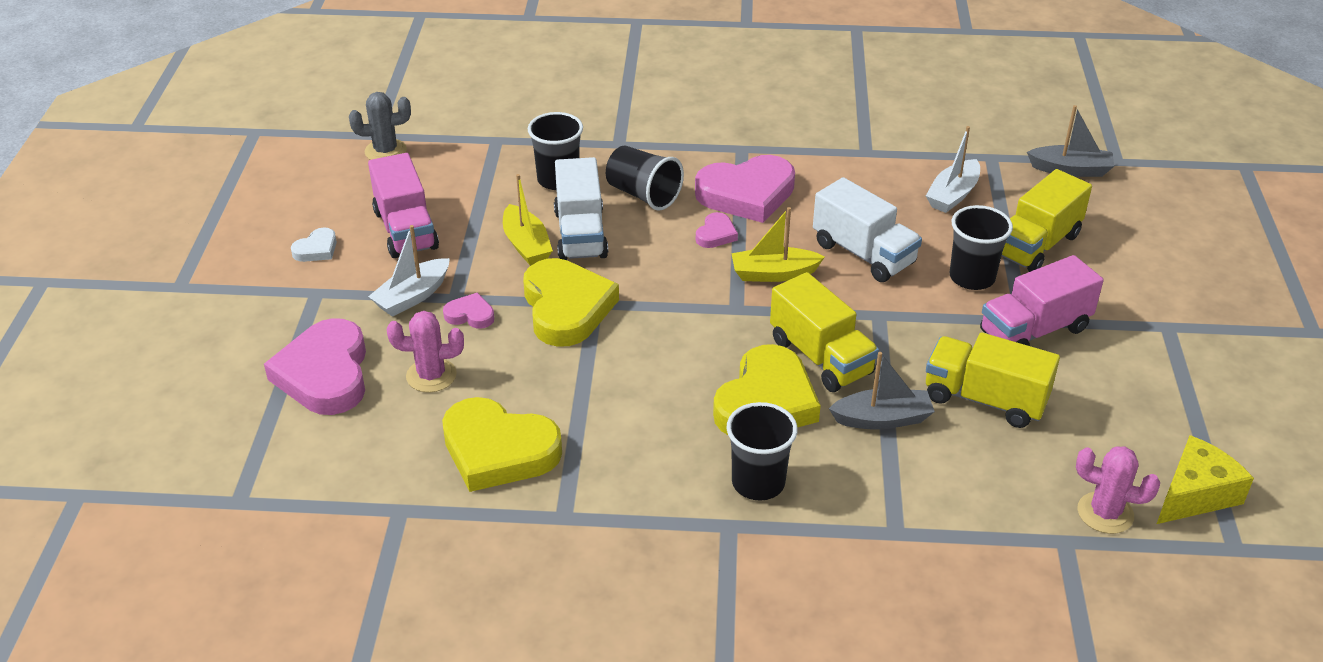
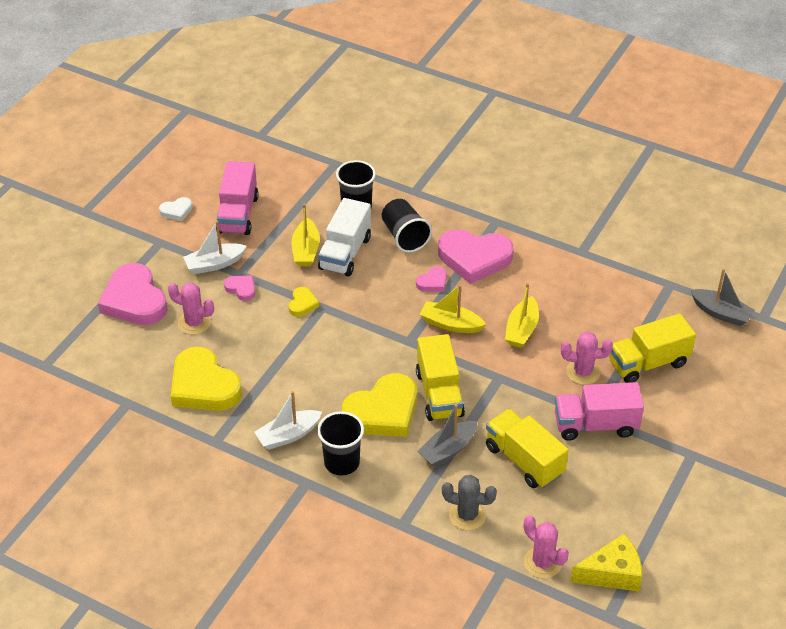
camera: 25 degrees right, 5 degrees up
(325, 374) = (134, 300): pink heart -> pink heart turned 45 degrees counterclockwise
(385, 151) = (259, 150): grey cactus -> grey cactus (467, 515)
(566, 308) = (302, 304): yellow heart -> yellow heart, size x0.46
(863, 254) = (521, 329): white truck -> yellow boat
(882, 419) = (448, 449): grey boat -> grey boat turned 120 degrees clockwise
(953, 195) = (618, 305): white boat -> white boat (288, 435)
(972, 277) = (583, 372): black cup -> pink cactus

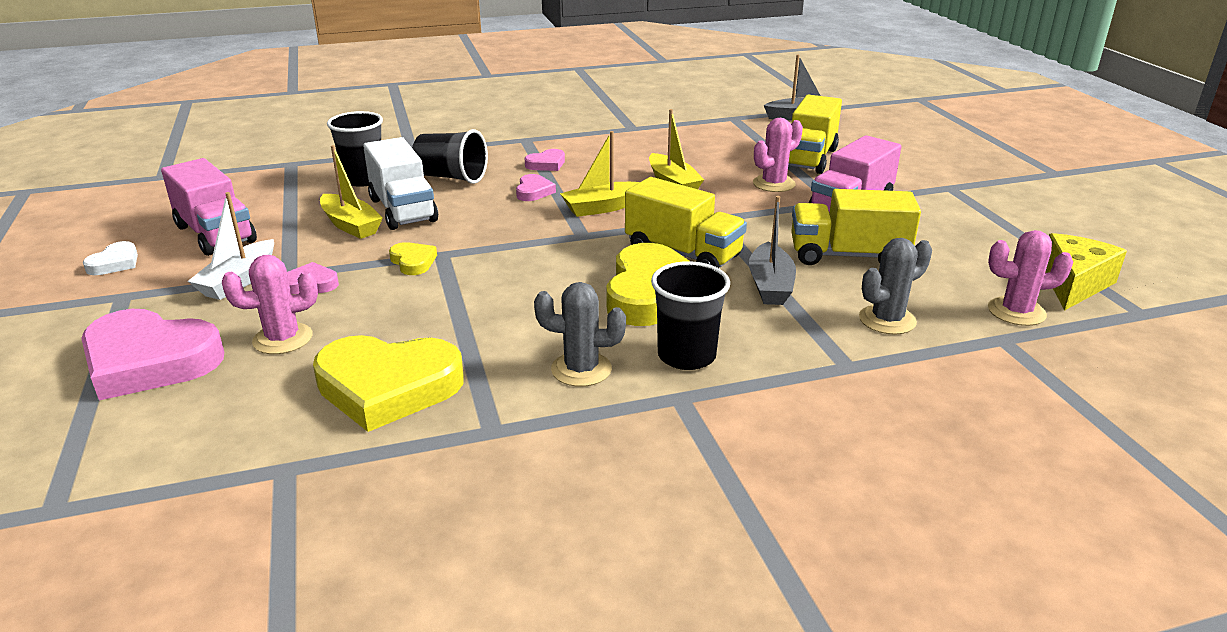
camera: 45 degrees left, 15 degrees down
(288, 435) = (581, 369): white boat -> grey cactus
(474, 258) = (546, 164): pink heart -> pink heart, size x0.46

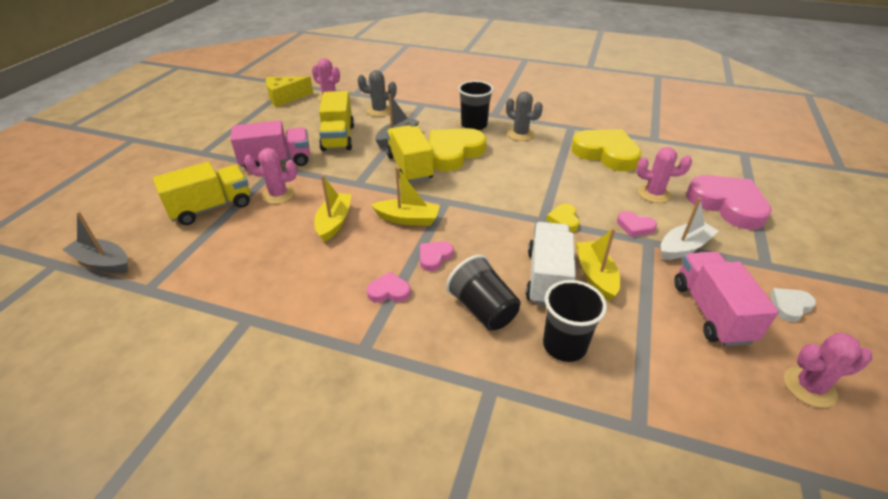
camera: 145 degrees left, 10 degrees up
(132, 214) = (809, 387): none -> pink cactus
(848, 256) = (338, 138): yellow truck -> yellow truck turned 45 degrees clockwise

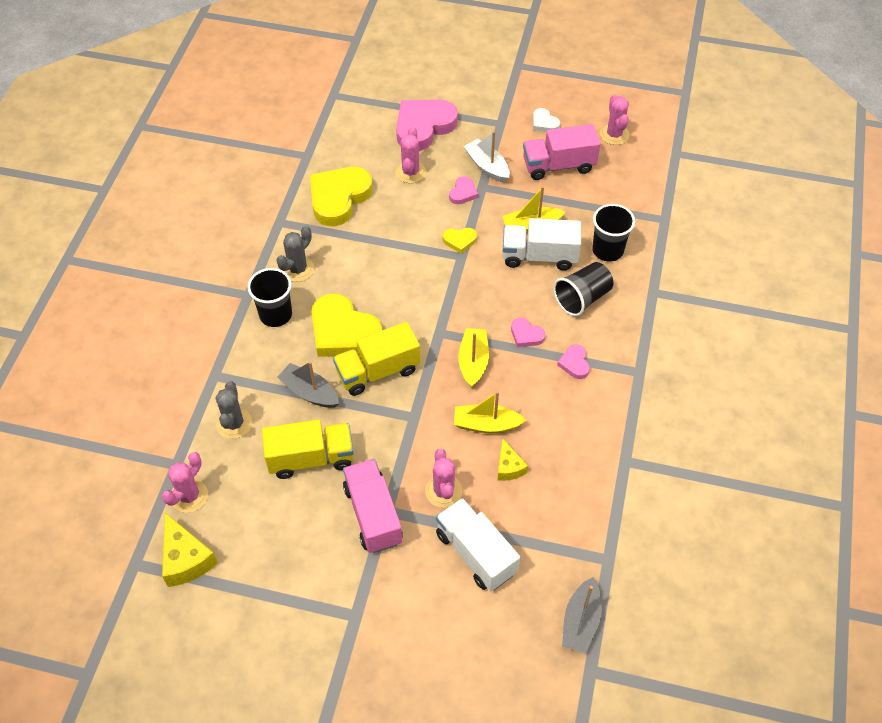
camera: 95 degrees left, 15 degrees up
(211, 208) = (476, 553): yellow truck -> white truck
(283, 232) = (509, 467): none -> yellow cheese

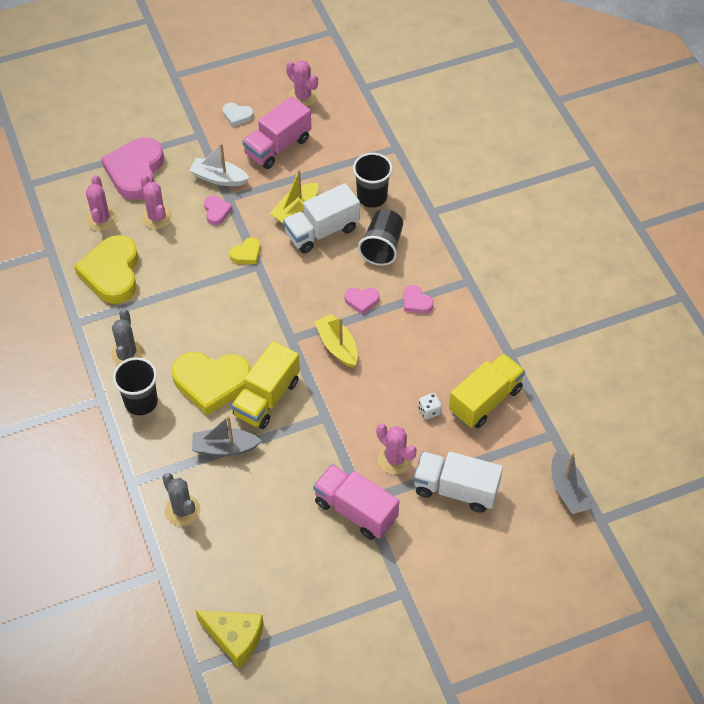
camera: 35 degrees left, 0 degrees up
(189, 496) = (195, 589): pink cactus -> pink cactus (101, 219)
(311, 458) = (270, 498): yellow truck -> yellow truck (485, 400)
(486, 424) = (386, 389): yellow boat -> none
(509, 467) = (429, 411): yellow cheese -> white dice

